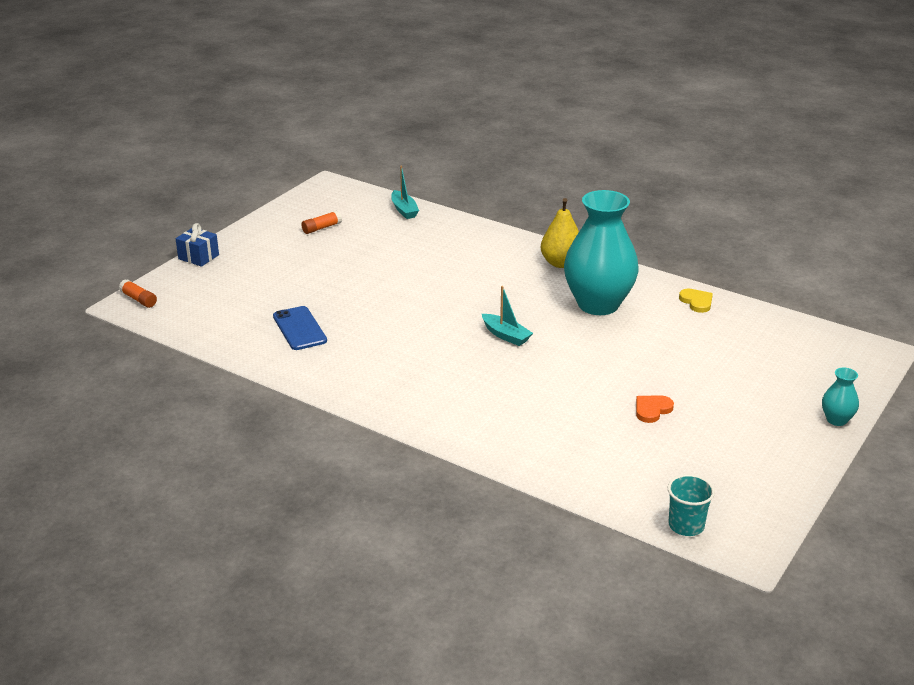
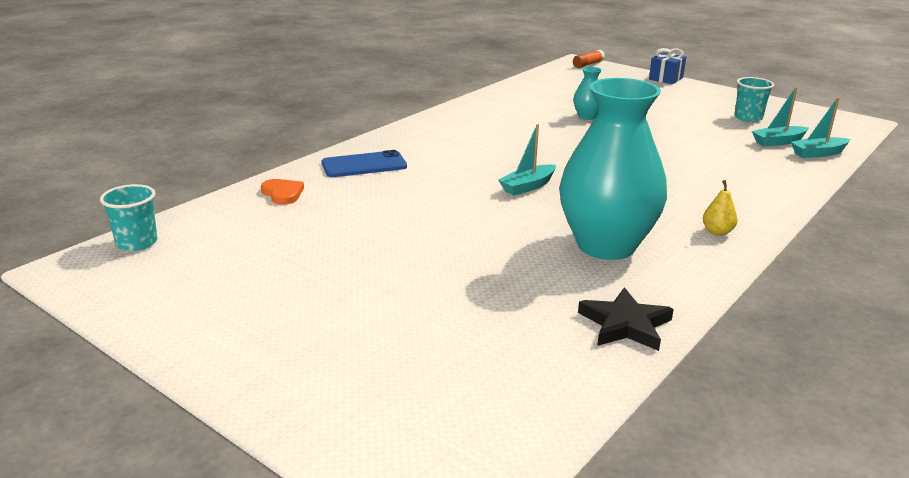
camera: 95 degrees right, 5 degrees down
(299, 328) = (543, 107): blue phone -> blue phone (364, 165)
(321, 228) = (748, 118): orange glue stick -> turquoise cup
(381, 222) = (778, 142): none -> turquoise boat
(561, 263) = (717, 232): yellow pear -> yellow pear, size x0.54
(652, 410) = (351, 251): orange heart -> orange heart (282, 193)
(696, 302) = (625, 324): yellow heart -> black star
(836, 420) = (260, 396): turquoise vase -> turquoise vase (587, 117)

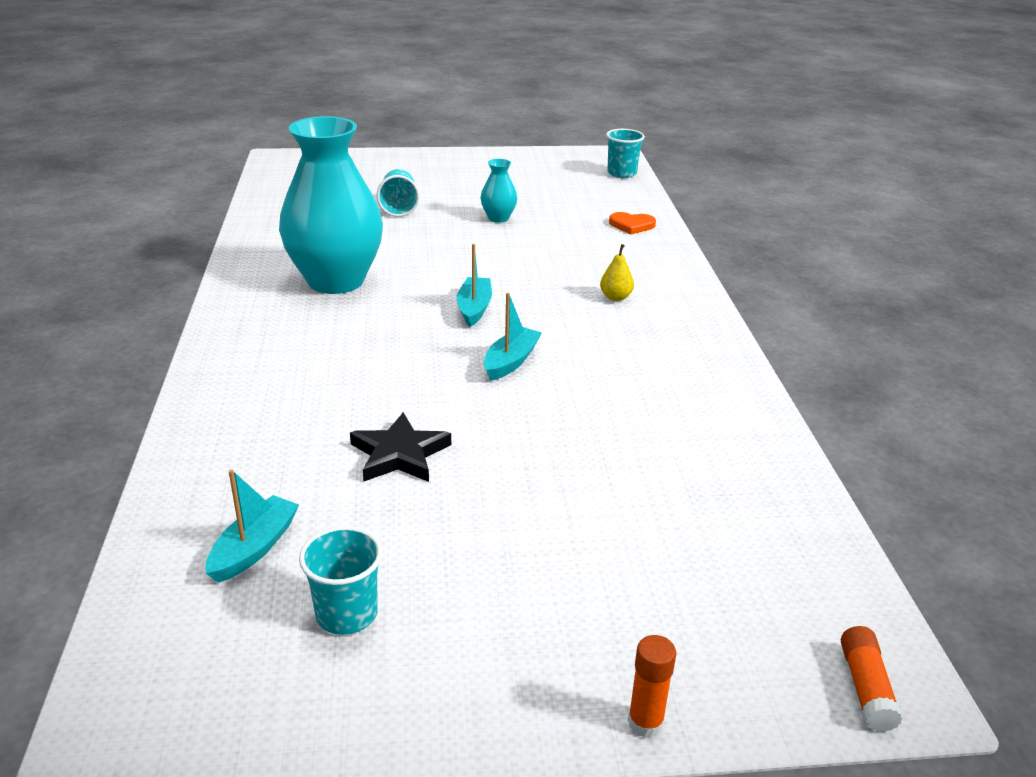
camera: 135 degrees right, 5 degrees up
(364, 165) = (643, 270): blue phone -> none
(434, 302) = (399, 208): none -> turquoise cup
(587, 117) = (584, 461): turquoise vase -> turquoise vase (498, 218)
(625, 324) = (268, 237): black star -> black star (399, 454)
(666, 78) = (645, 723): blue gift -> orange glue stick
(717, 232) = (250, 331): yellow pear -> yellow pear (615, 297)
(818, 153) = (176, 545): turquoise boat -> turquoise boat (511, 361)

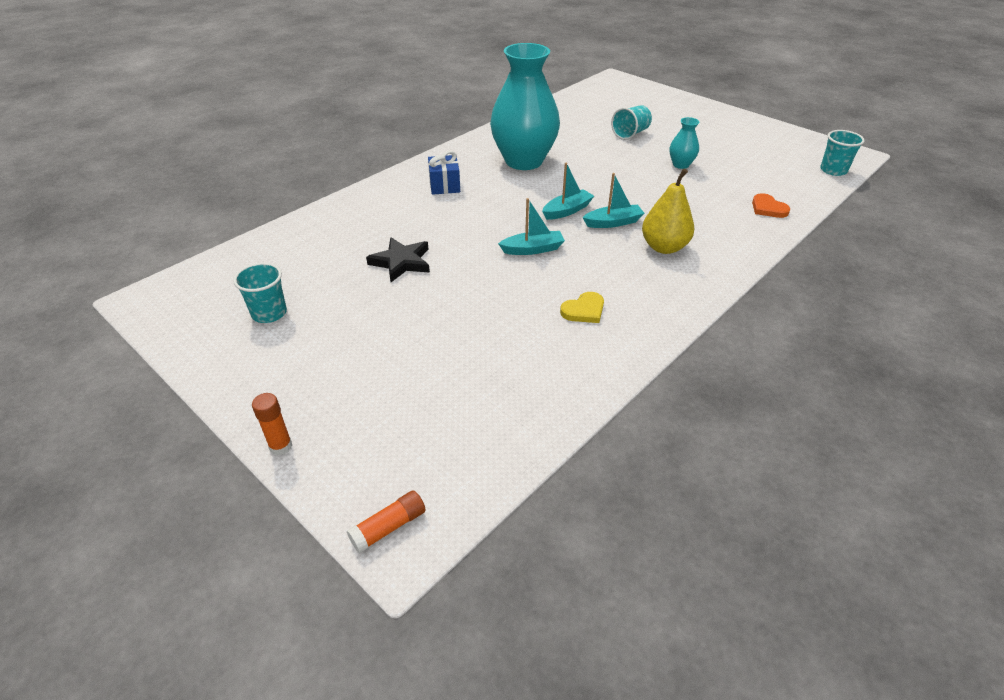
camera: 50 degrees right, 10 degrees up
(254, 548) = (286, 265): turquoise boat -> turquoise boat (613, 222)
(290, 349) = (444, 185): none -> blue gift
(615, 297) = (664, 247): yellow pear -> yellow pear, size x1.86
(655, 388) = (584, 310): none -> yellow heart

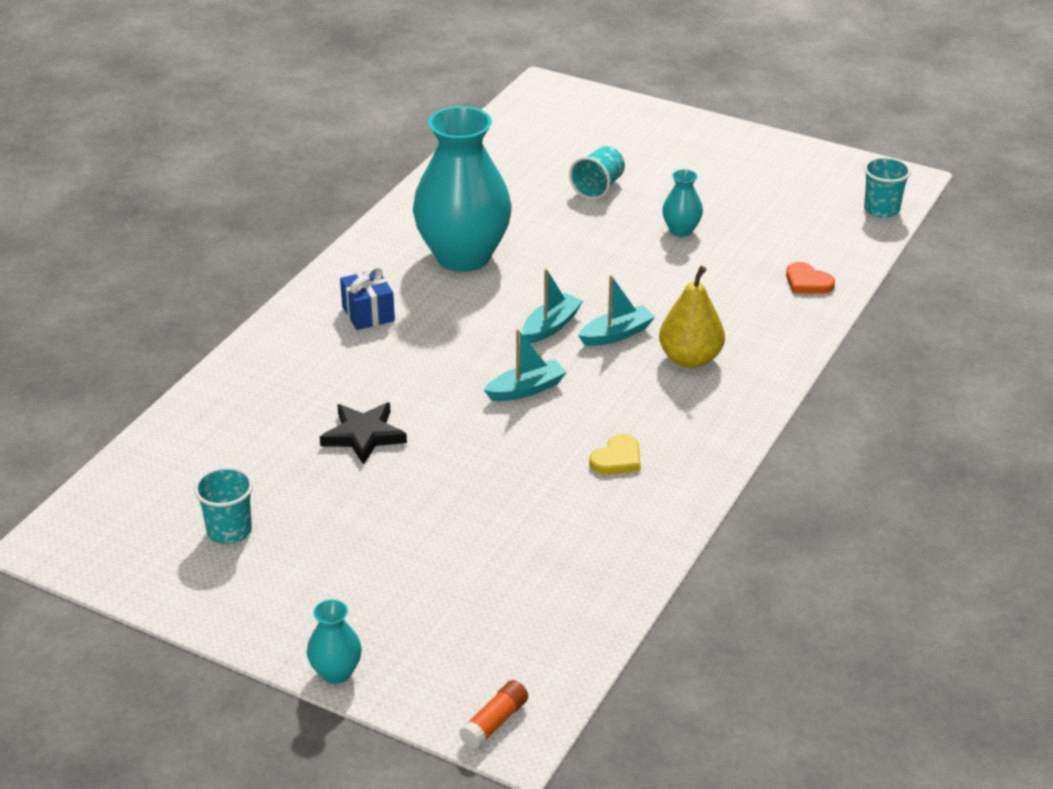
camera: 15 degrees left, 5 degrees down
(281, 446) = (336, 672): orange glue stick -> turquoise vase

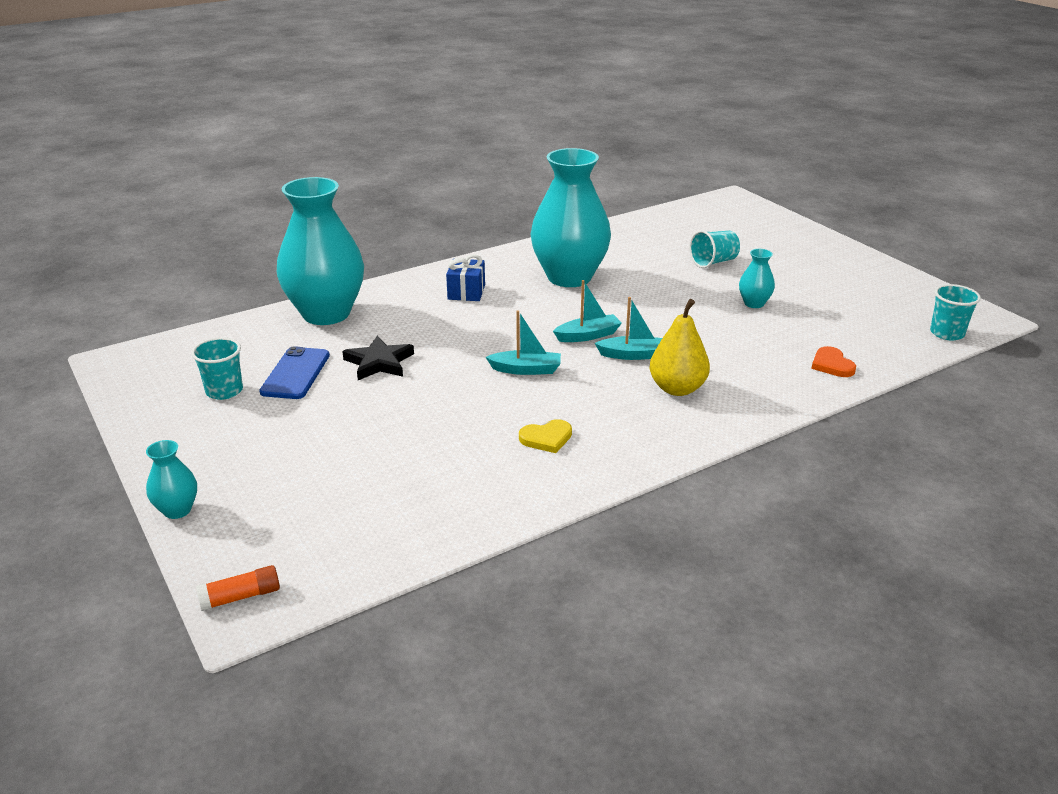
camera: 30 degrees right, 5 degrees down
(236, 395) = (326, 313): none -> turquoise vase
(285, 481) = (295, 373): none -> blue phone

